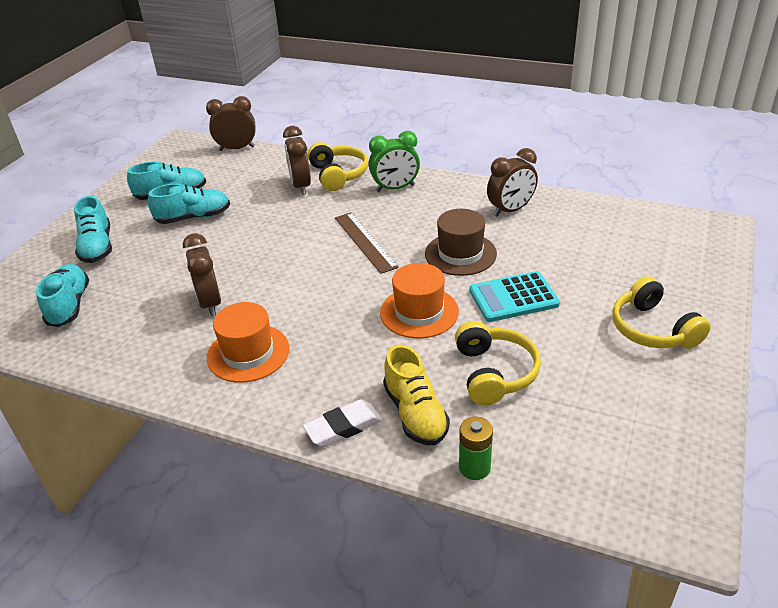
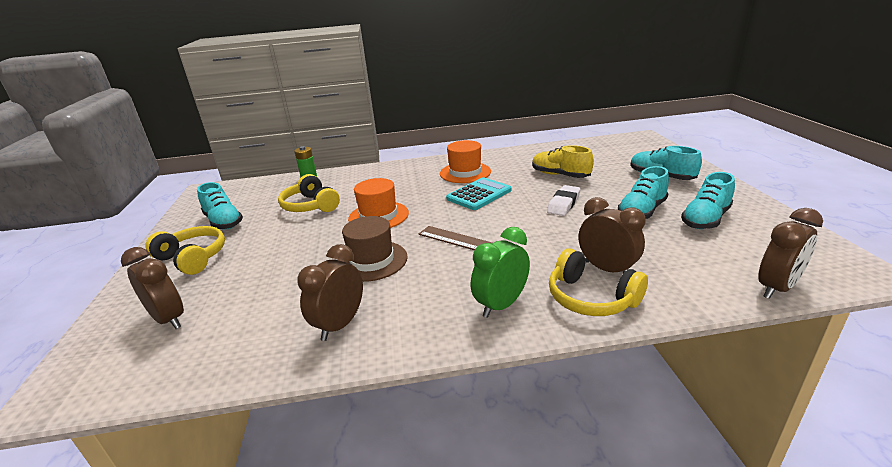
camera: 150 degrees right, 10 degrees down
(69, 305) = (602, 156): turquoise shoe -> turquoise shoe (223, 222)
(210, 303) = (523, 180): brown clock -> brown clock (169, 319)
(343, 427) = (382, 169): white eraser -> white eraser (563, 204)
(415, 413) = (349, 182): yellow shoe -> yellow shoe (560, 175)
(513, 297) = (309, 244): turquoise calculator -> turquoise calculator (479, 194)

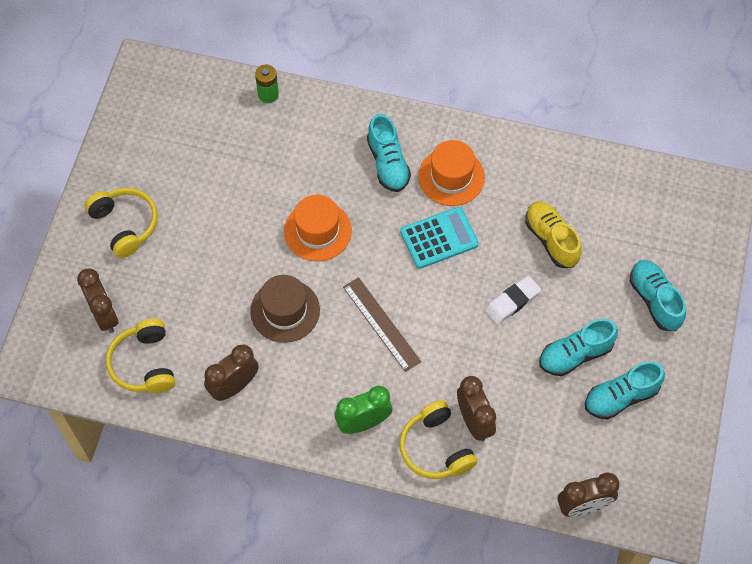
camera: 20 degrees right, 35 degrees up
(223, 222) = (158, 163): turquoise shoe -> turquoise shoe (388, 163)
(310, 206) = (254, 171): yellow headphones -> yellow headphones (144, 364)

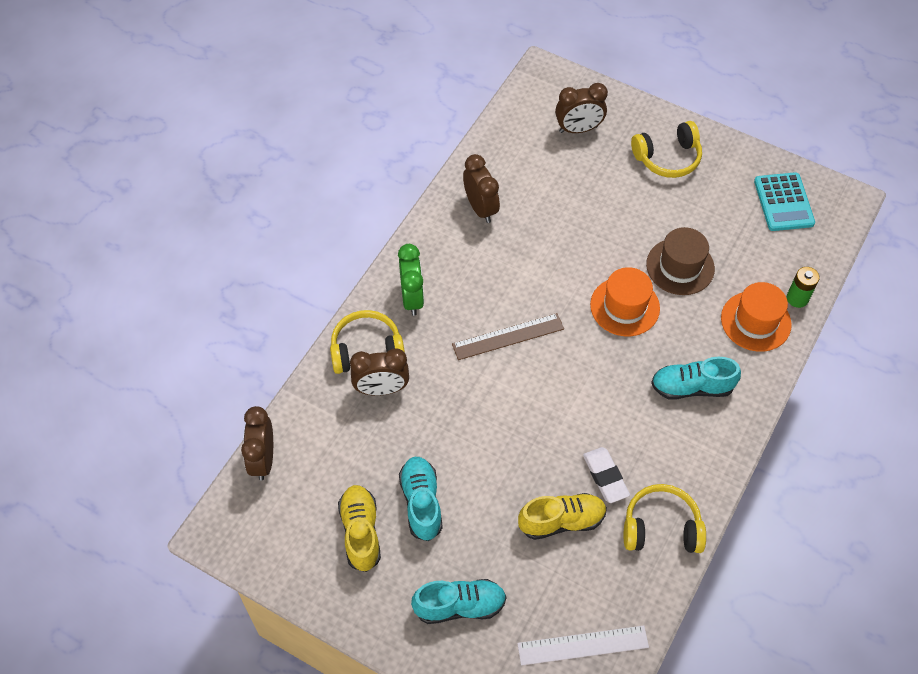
camera: 105 degrees right, 5 degrees down
(144, 364) = (522, 149): yellow headphones -> yellow headphones (661, 527)
(285, 311) = (545, 261): brown hat -> brown hat (680, 266)
(439, 238) = (590, 412): turquoise calculator -> turquoise calculator (783, 202)
(451, 177) = (662, 443): orange hat -> orange hat (755, 321)
(512, 302) = (498, 460): white eraser -> white eraser (605, 477)
(621, 397) = (361, 532): turquoise shoe -> yellow shoe
(650, 203) = (583, 645): none -> white ruler

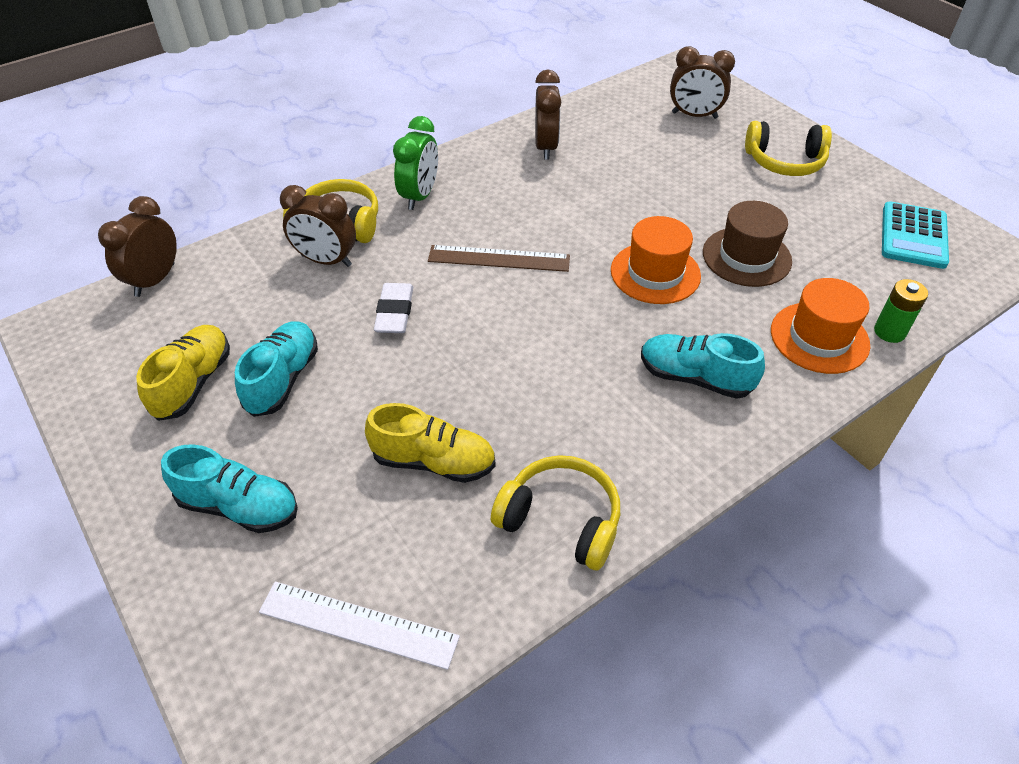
camera: 25 degrees right, 10 degrees down
(605, 477) = (522, 433): white eraser -> white eraser (394, 312)

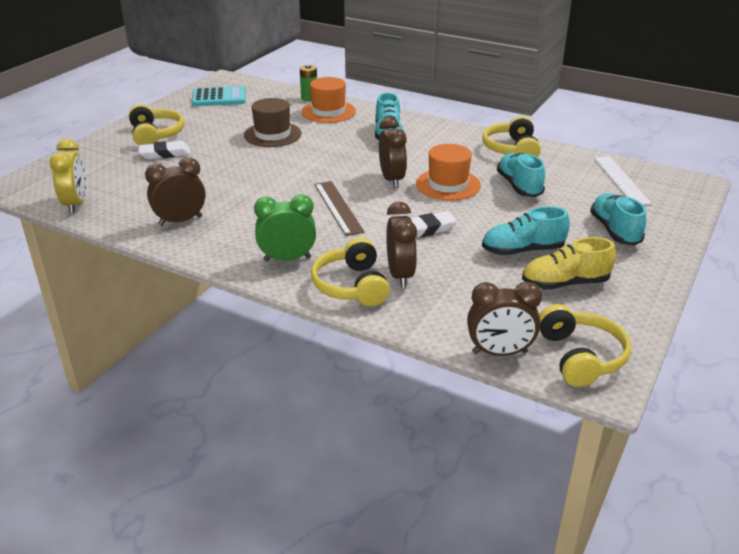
camera: 115 degrees left, 15 degrees down
(91, 331) = (580, 357): none -> yellow headphones
(433, 461) = (519, 186): yellow shoe -> turquoise shoe
(623, 95) = (76, 204): none -> yellow clock
(655, 273) = (310, 156): orange hat -> orange hat (448, 185)
(694, 115) = (101, 171): brown clock -> brown clock (392, 180)
(721, 161) = (165, 154): none -> white eraser

